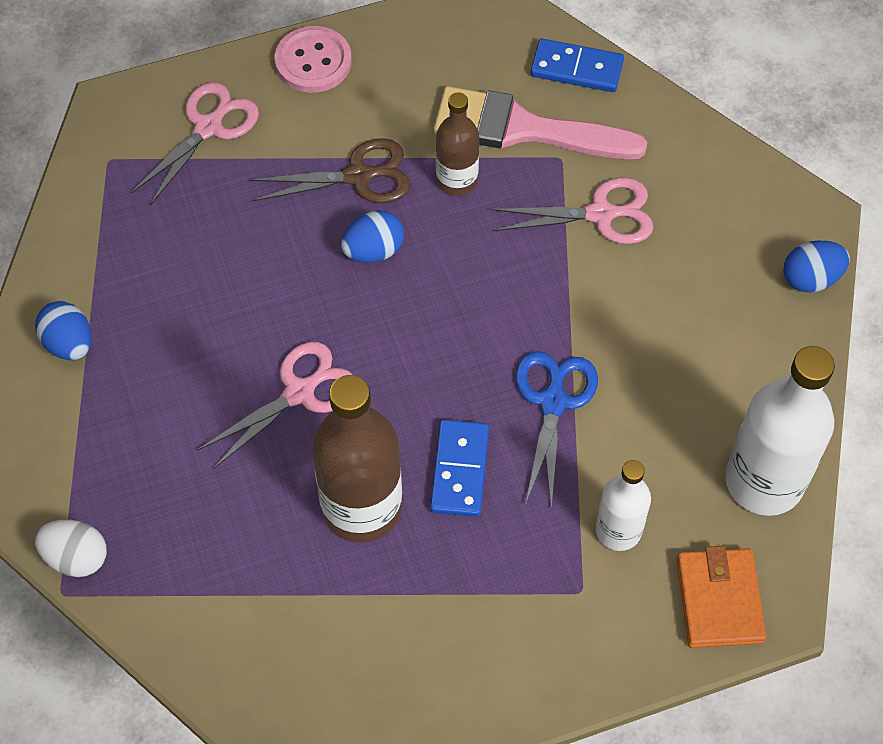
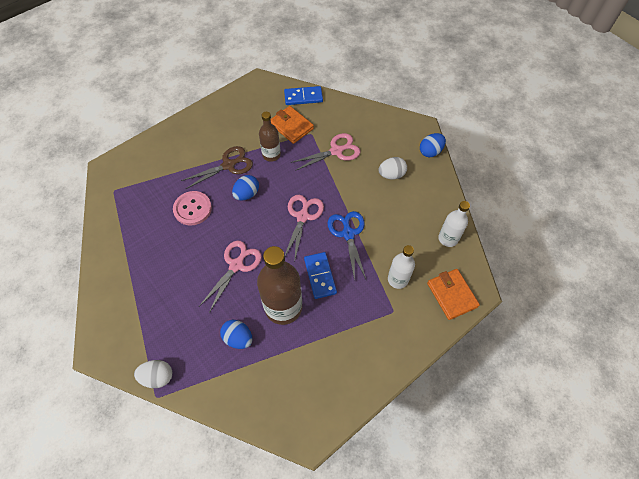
camera: 20 degrees left, 0 degrees up
(69, 344) = (121, 277): blue egg -> blue egg (238, 338)
(208, 127) = (154, 164): pink scissors -> pink scissors (302, 217)
(313, 61) = (191, 124): pink button -> pink button (192, 209)
(524, 129) = (291, 126): pink brush -> orange wallet
(700, 304) = (391, 175): none -> white egg
(764, 481) = (448, 238): white bottle -> white bottle, size x0.58

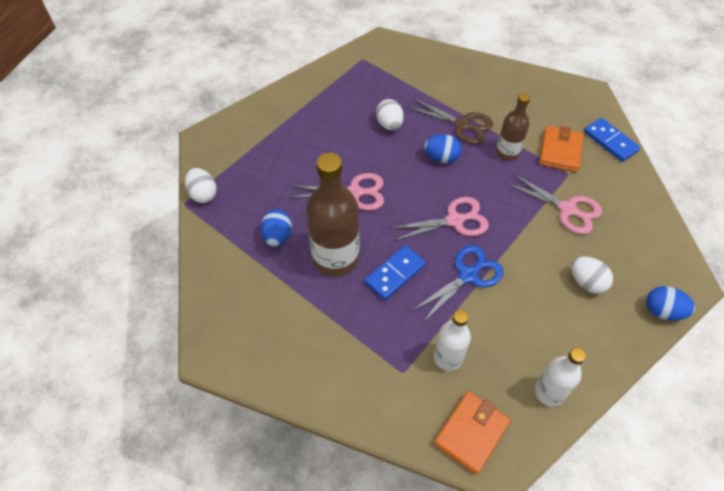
camera: 60 degrees right, 5 degrees down
(192, 209) = (389, 124): pink button -> white egg

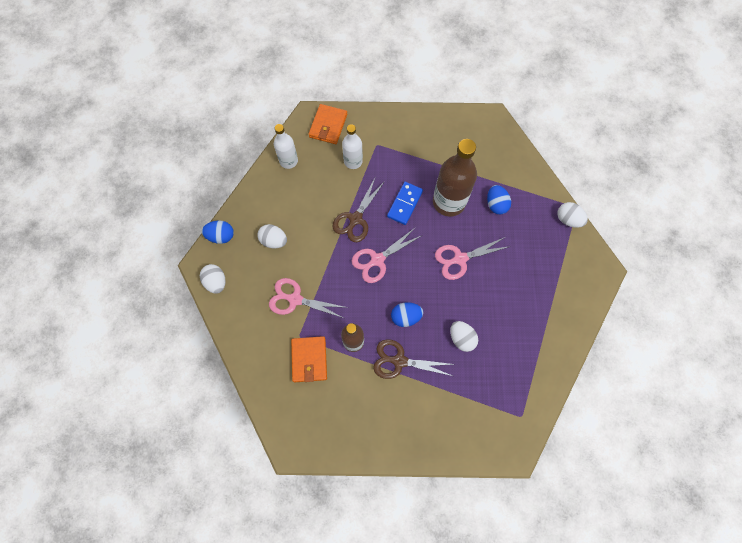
camera: 160 degrees right, 15 degrees up
(468, 275) = (355, 219): blue scissors -> brown scissors
(610, 141) = (267, 387): blue domino -> none
(669, 256) = (216, 282): none -> white egg

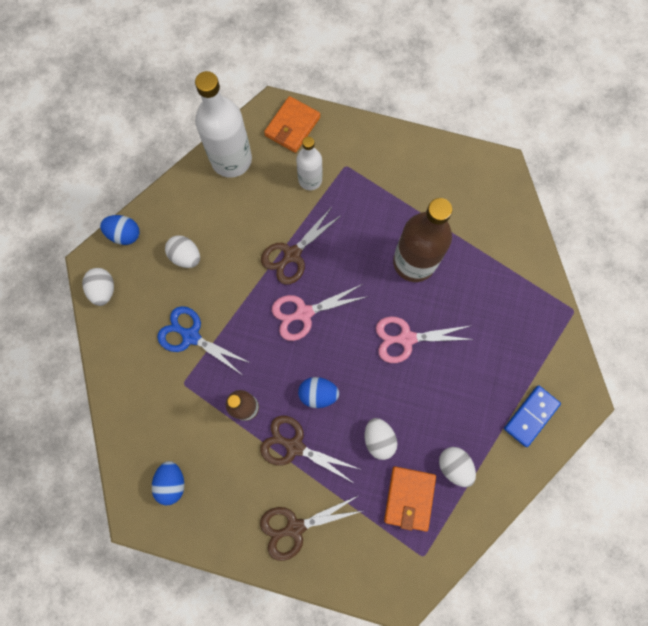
camera: 15 degrees right, 5 degrees up
(288, 161) = (231, 160): white bottle -> white bottle, size x1.74
(295, 299) = (191, 336): pink scissors -> blue scissors
(309, 359) = (187, 415): orange wallet -> orange wallet (409, 498)
(405, 204) = (358, 251): blue domino -> blue domino (531, 416)
(418, 422) = (295, 527): none -> brown scissors
(496, 204) = (472, 280): blue egg -> blue egg (172, 482)
(568, 219) = (558, 323): white egg -> white egg (454, 466)

